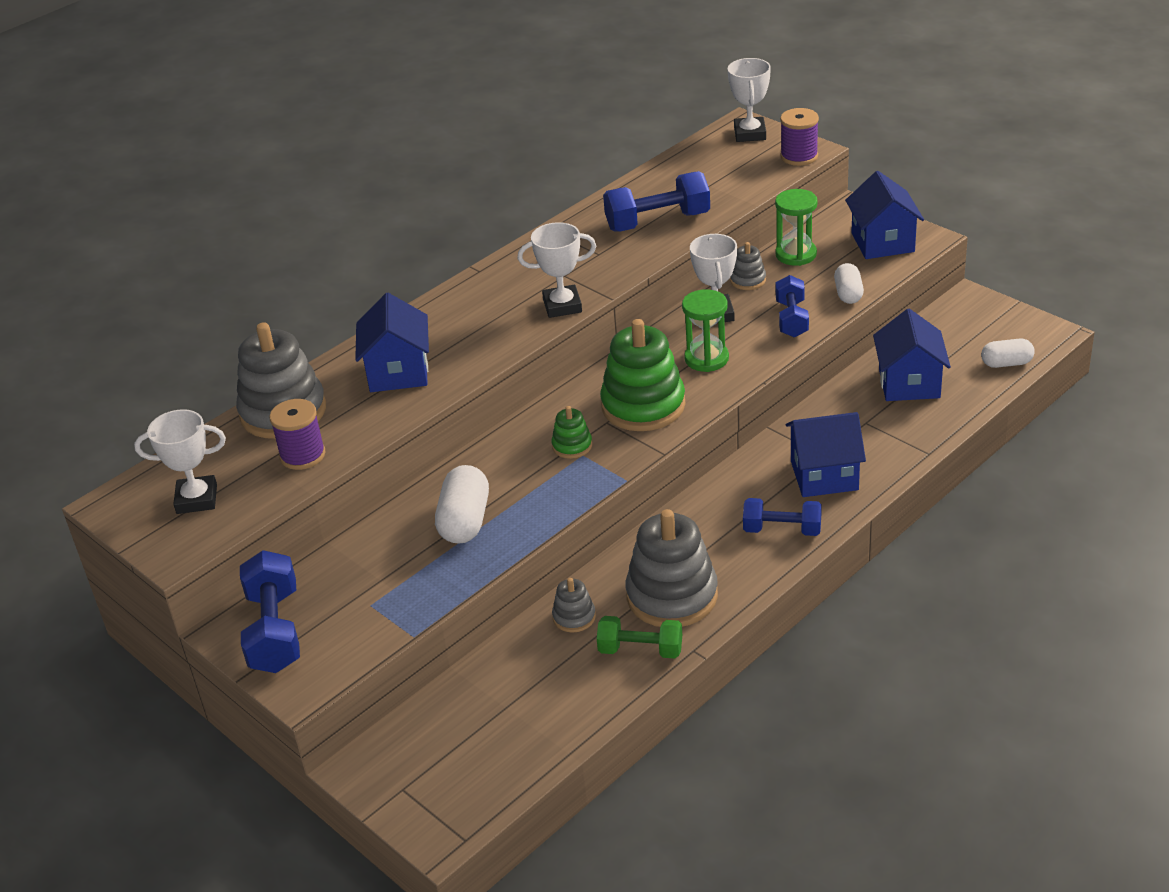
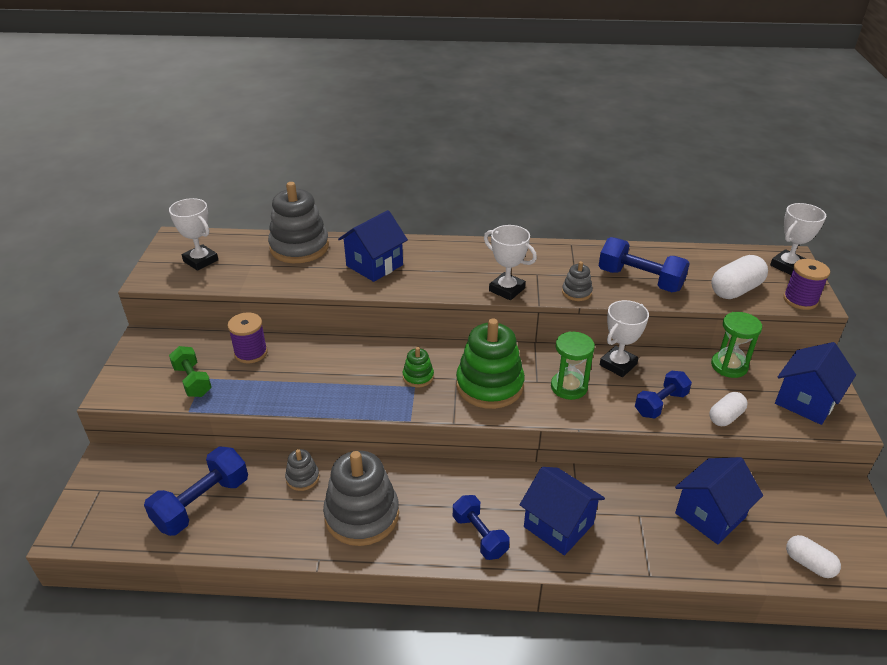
camera: 45 degrees right, 0 degrees up
(275, 631) = (154, 355): blue dumbbell -> blue dumbbell (202, 503)
(302, 455) = (268, 274): purple spool -> purple spool (251, 353)
(464, 521) = (306, 372): white capsule -> white capsule (735, 290)
(640, 650) = (297, 530): green dumbbell -> green dumbbell (192, 381)
(748, 280) = (671, 359): grey stacking toy -> grey stacking toy (576, 292)

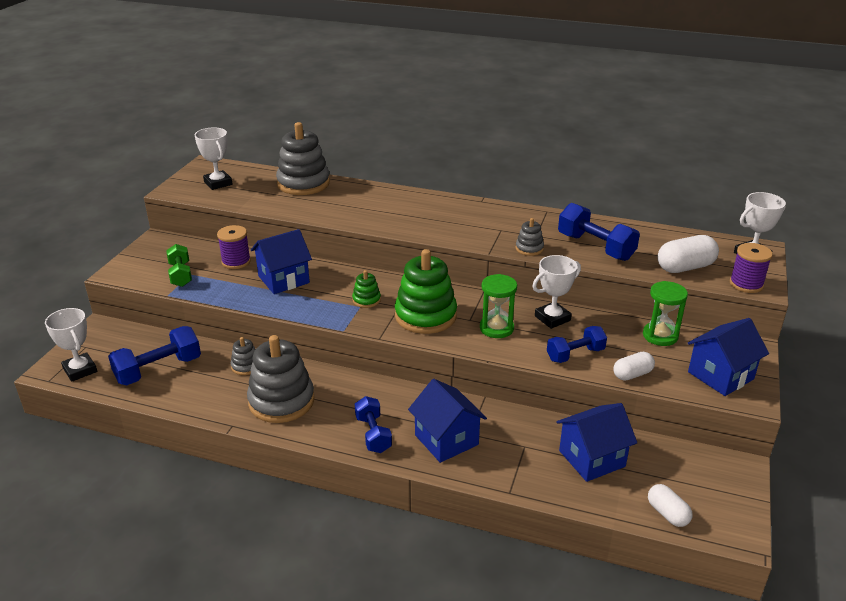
camera: 15 degrees right, 5 degrees down
(374, 265) = (360, 205): blue house -> blue house (283, 279)
(507, 289) = (466, 238): white trophy -> white trophy (80, 370)

